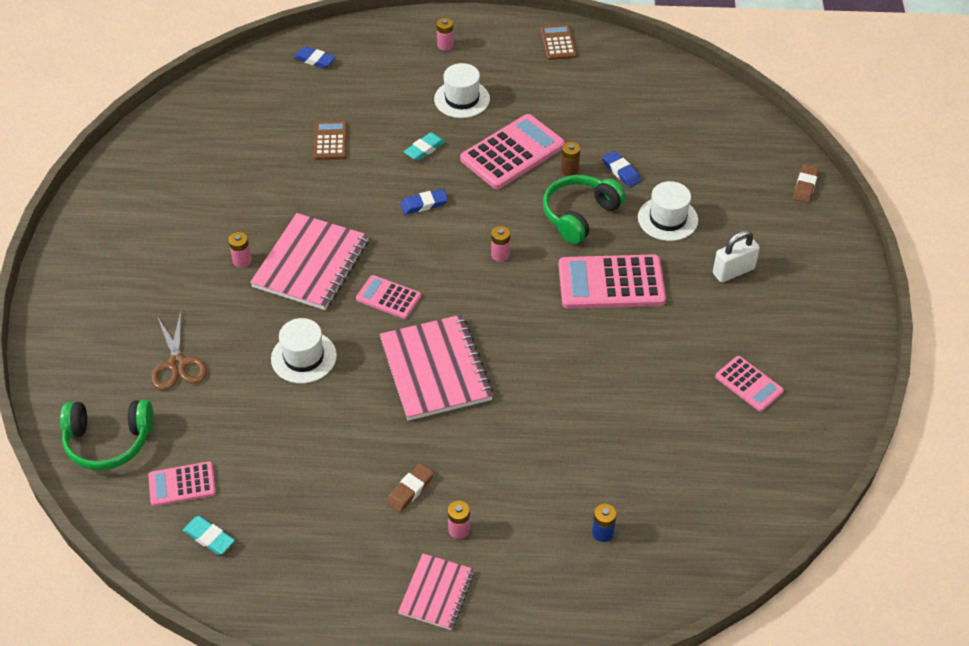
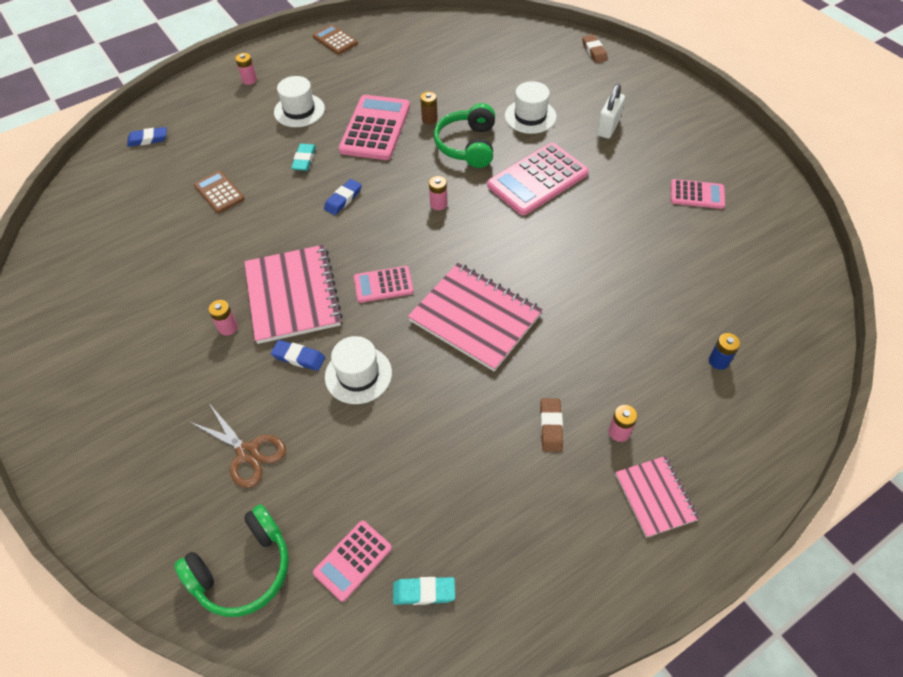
camera: 35 degrees left, 5 degrees up
(621, 171) = (466, 102): blue eraser -> blue eraser (299, 357)

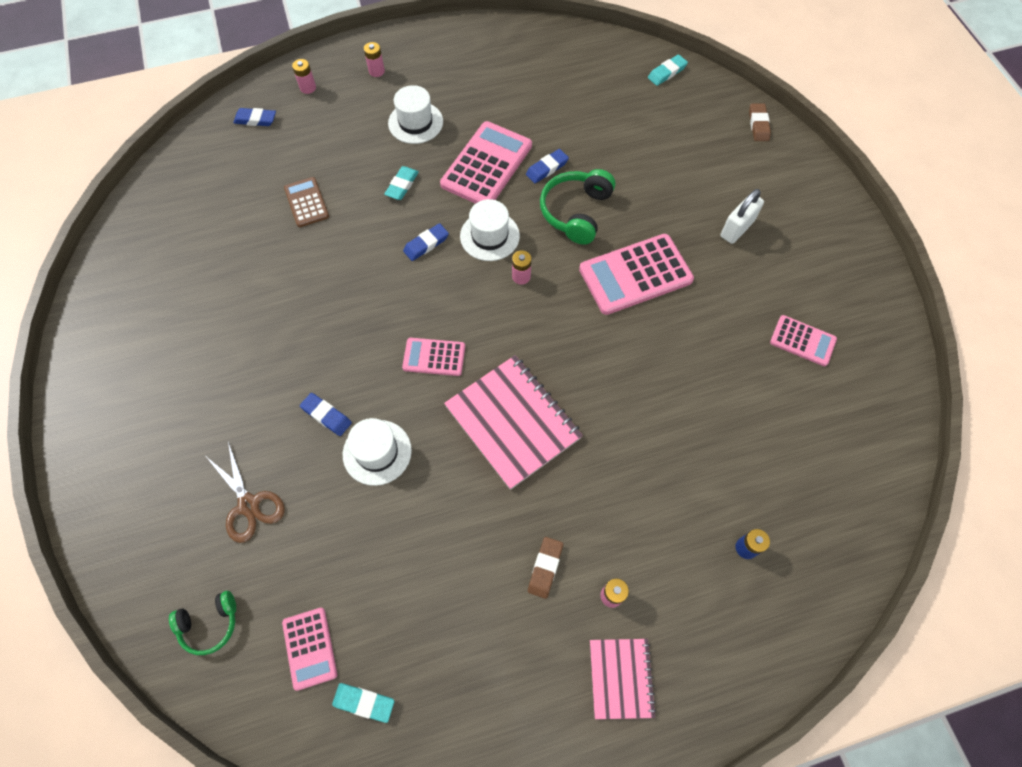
camera: 15 degrees right, 10 degrees up
(228, 327) = (270, 362): pink battery -> pink battery (308, 88)
(243, 569) = (210, 624): green headphones -> green headphones, size x0.62
(292, 295) = (342, 344): pink notebook -> none
(335, 40) = (480, 41): brown calculator -> none
(353, 560) = (310, 648): pink calculator -> pink calculator turned 75 degrees counterclockwise
(429, 119) = (547, 168): brown battery -> blue eraser
(504, 31) = (667, 73): none -> turquoise eraser
(530, 116) = (656, 192): white hat -> white hat (489, 236)

